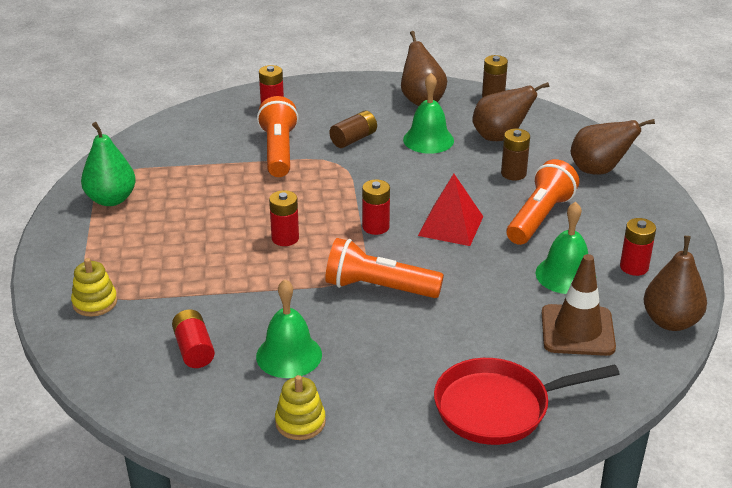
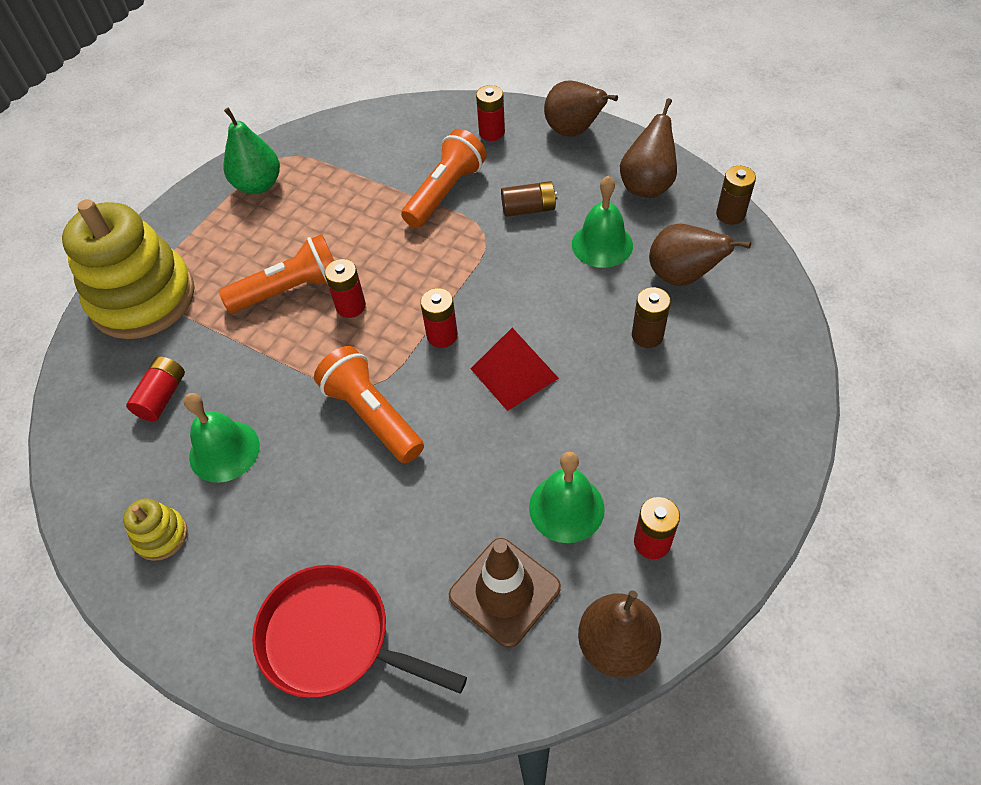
camera: 40 degrees right, 20 degrees up
(95, 302) = (143, 298): yellow stacking toy -> yellow stacking toy, size x2.38
(539, 217) = (616, 412): orange flashlight -> orange flashlight (290, 289)
(599, 170) = (749, 379): brown pear -> brown pear (573, 131)

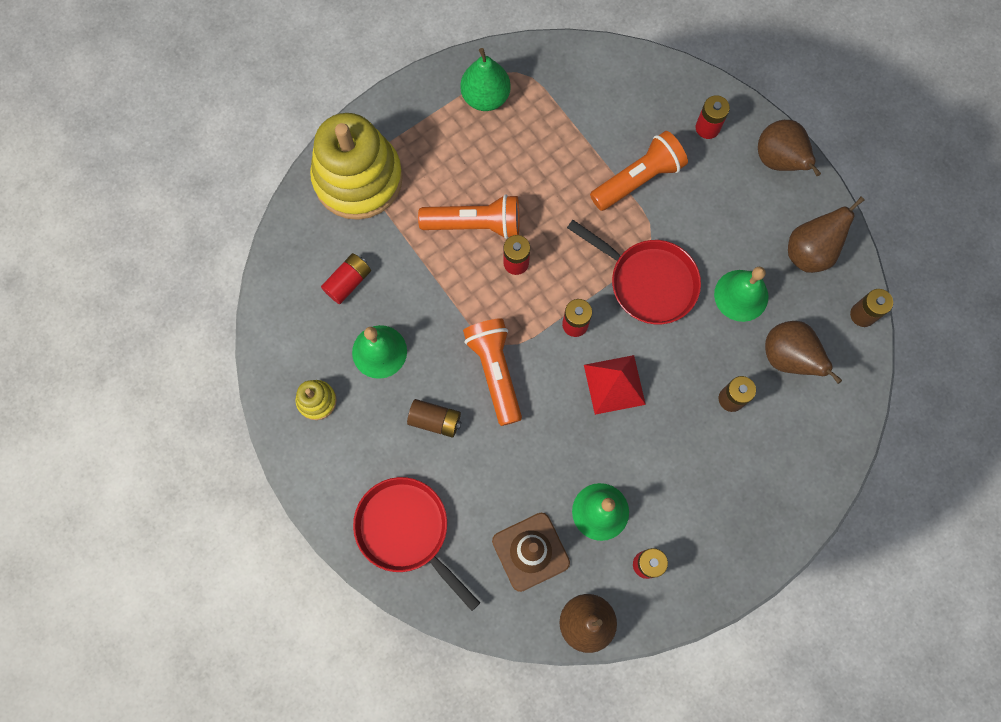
camera: 20 degrees right, 20 degrees up
(500, 269) = (648, 282): none -> red pan
(528, 209) = (699, 230): brown battery -> brown battery (435, 420)

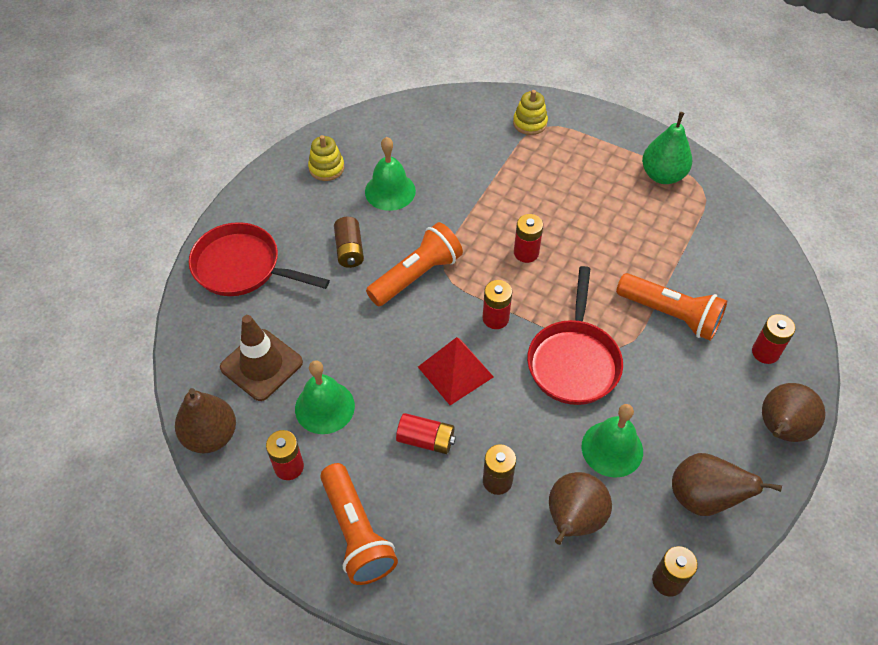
camera: 65 degrees right, 20 degrees down
(348, 282) = (438, 150): red battery -> red battery (426, 440)
(358, 178) = (530, 123): yellow stacking toy -> yellow stacking toy, size x0.42
(407, 531) = (242, 267): red pan -> red pan turned 90 degrees counterclockwise
(475, 224) = (542, 211): orange flashlight -> orange flashlight (356, 532)

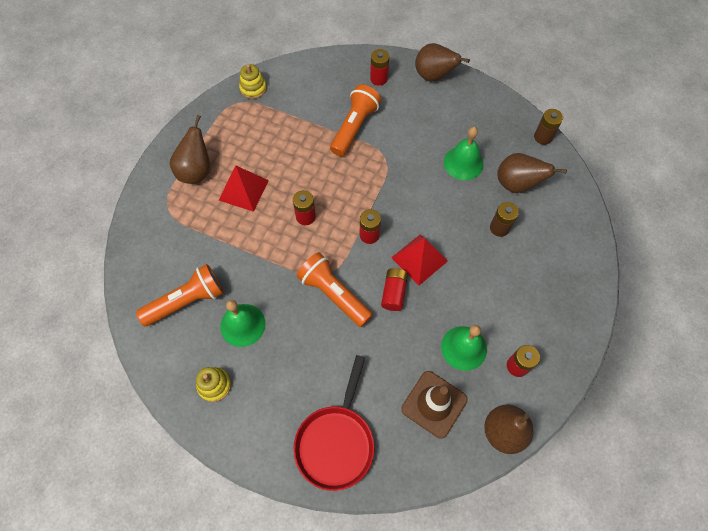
camera: 95 degrees left, 10 degrees up
(349, 250) = (311, 350): brown battery -> none
(356, 532) = (555, 311): orange flashlight -> orange flashlight (186, 301)
(426, 440) = (478, 274): red battery -> red battery (394, 292)
(530, 123) = (162, 218): yellow stacking toy -> yellow stacking toy (253, 88)
(566, 193) = (243, 190): none -> red pyramid
(573, 361) = (400, 184): red pan -> none
(662, 175) = (224, 126): green pear -> none
(703, 498) = (487, 117): brown pear -> brown pear (196, 171)

